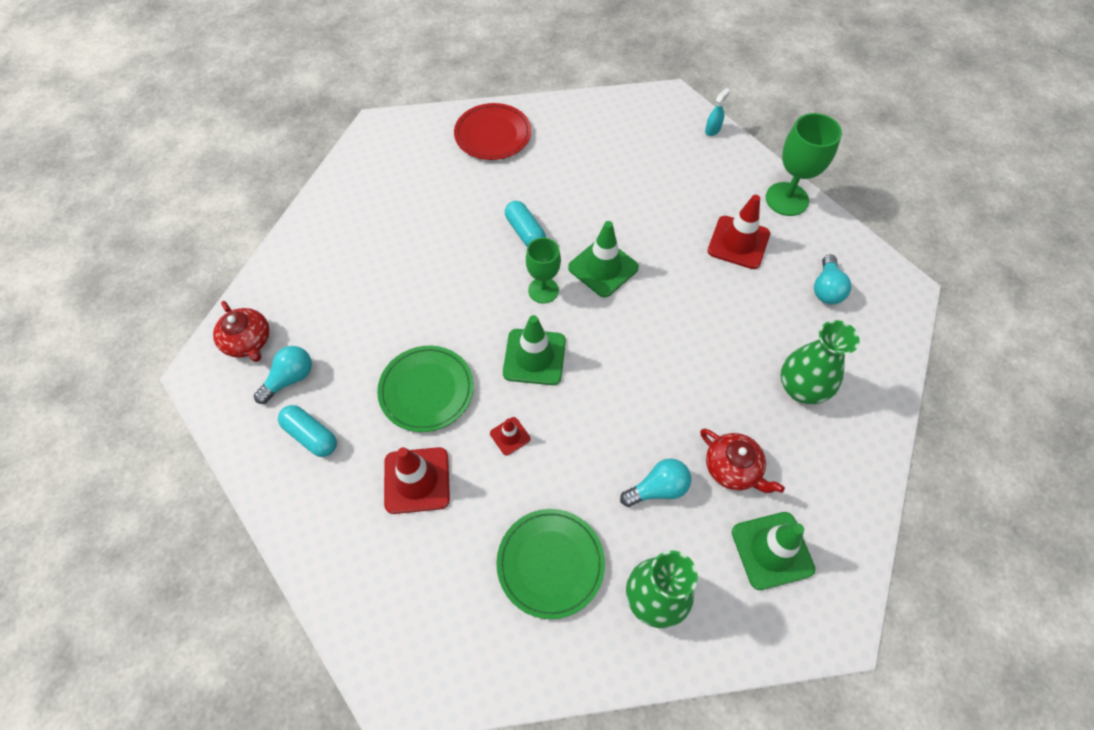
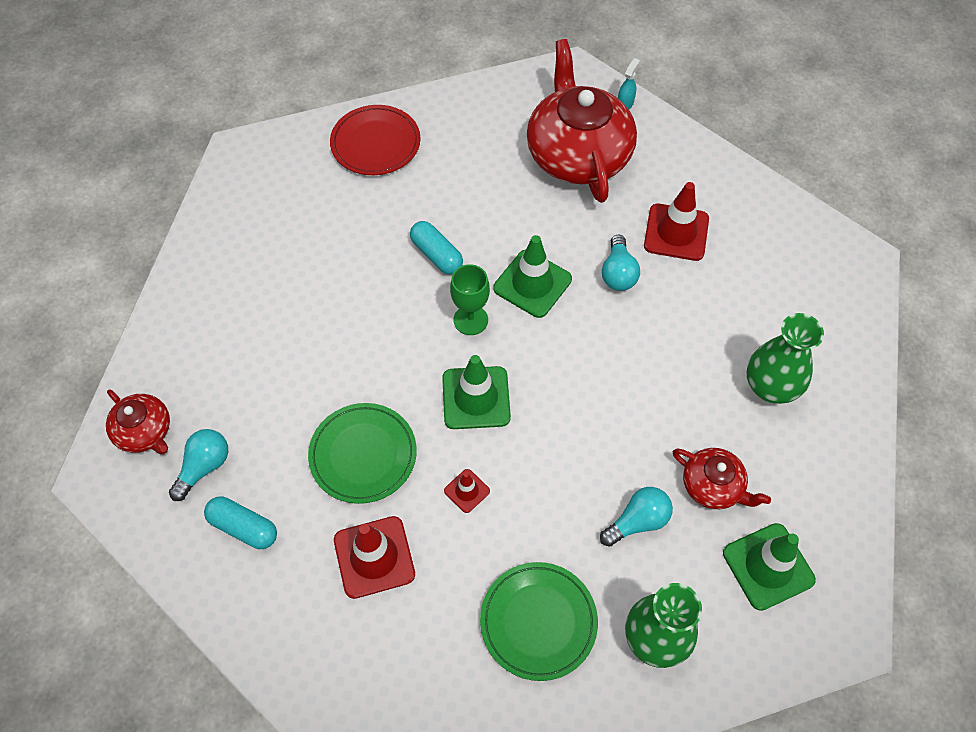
camera: 10 degrees left, 0 degrees up
(663, 165) = (577, 154): none -> red teapot
(786, 199) = (720, 174): green goblet -> none
(826, 289) = (779, 271): turquoise light bulb -> turquoise light bulb (618, 273)

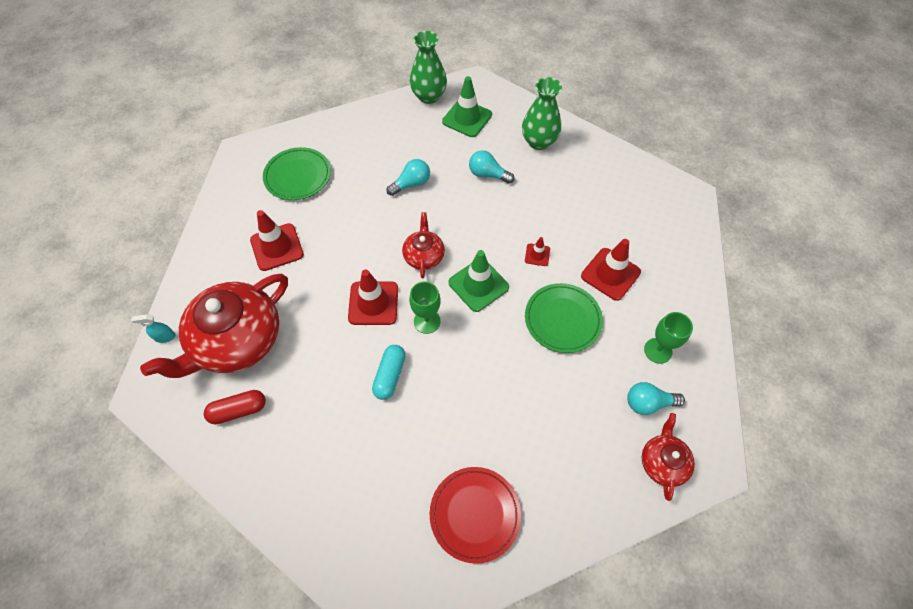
camera: 125 degrees left, 0 degrees up
(243, 527) = (658, 350): turquoise capsule -> green goblet
(375, 143) = (310, 497): red plate -> red plate (475, 514)
(499, 128) = (238, 410): none -> red capsule
(532, 284) = (373, 303): green traffic cone -> red traffic cone
(538, 622) = (573, 187): green plate -> green plate (298, 176)
(618, 273) = (332, 261): turquoise light bulb -> turquoise light bulb (411, 184)
(713, 486) = (442, 154): red teapot -> red teapot (424, 255)
(770, 387) = (362, 156): green vase -> green vase (429, 96)

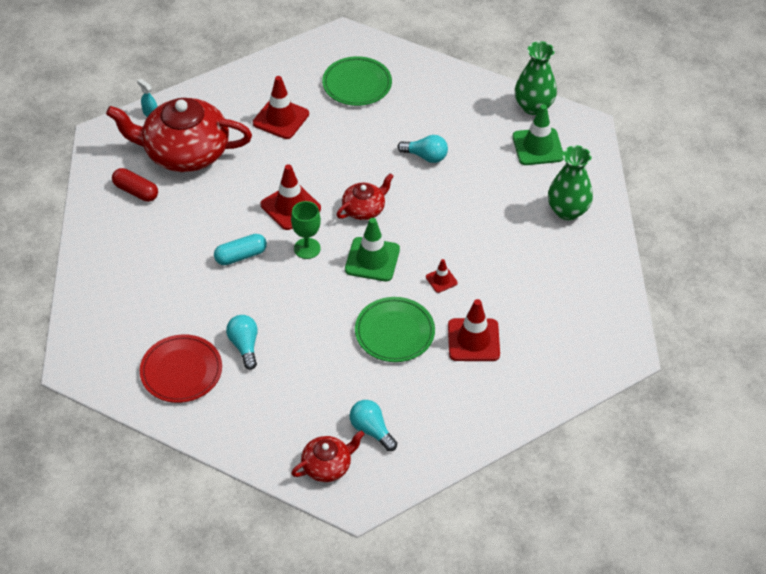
camera: 50 degrees right, 10 degrees down
(488, 174) = (490, 198): turquoise light bulb -> turquoise light bulb (244, 346)
(658, 350) = (428, 412): green goblet -> none

